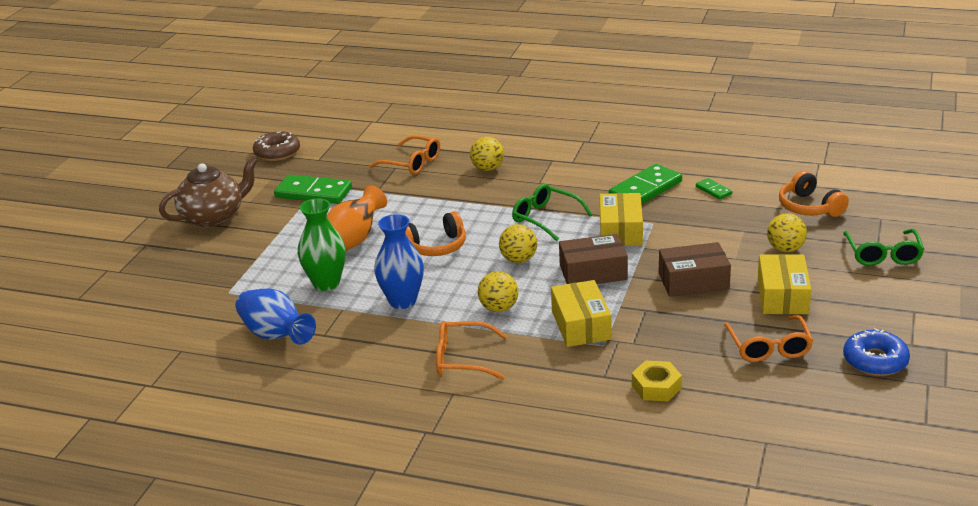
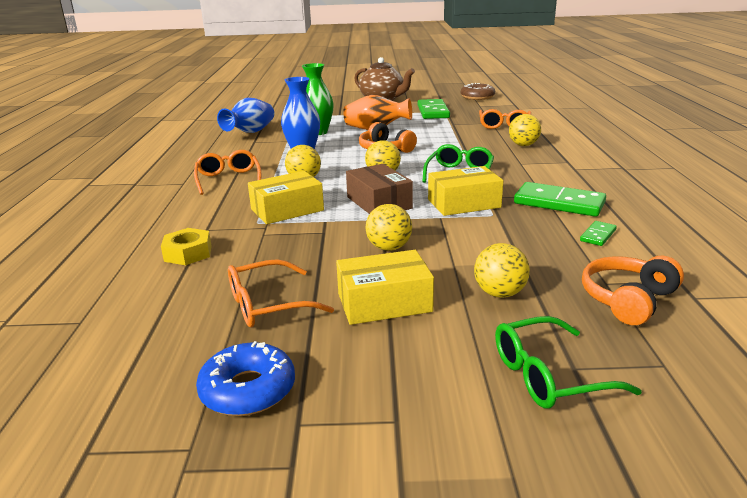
camera: 70 degrees right, 5 degrees down
(693, 281) = (389, 248): brown box -> yellow ball

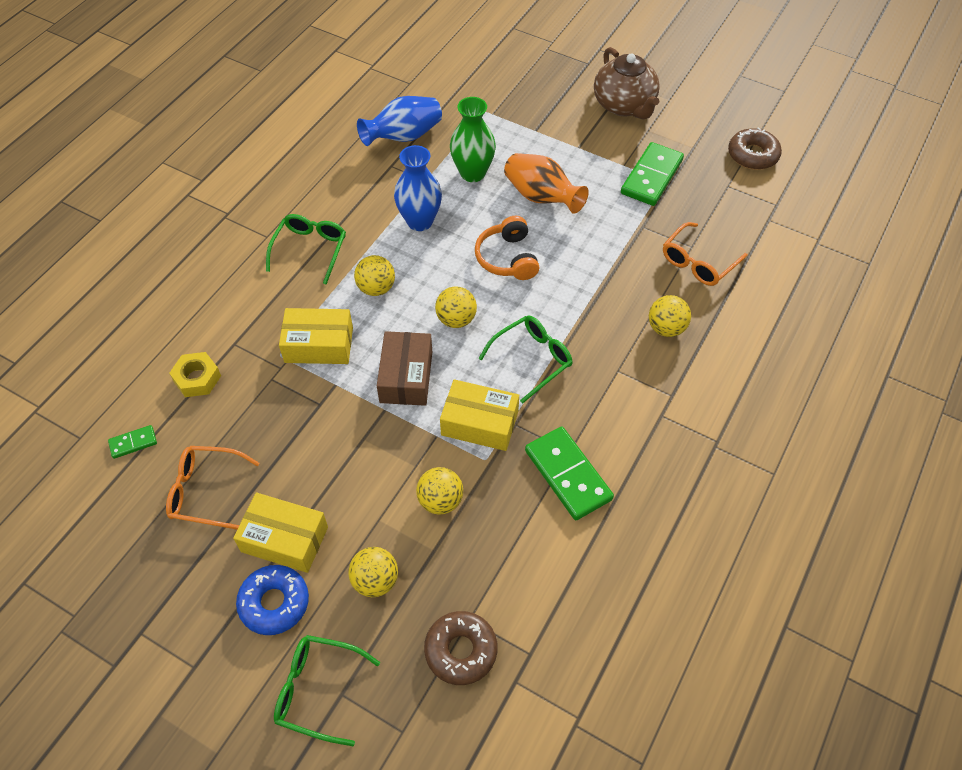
camera: 30 degrees right, 30 degrees up
(228, 179) = (310, 249): orange glasses -> green glasses
(248, 389) = (134, 582): blue donut -> blue donut (274, 603)
(389, 248) = (350, 462): yellow ball -> yellow ball (440, 501)
(598, 235) = (541, 550): green domino -> green domino (133, 443)
(628, 300) = (461, 650): orange headphones -> brown donut

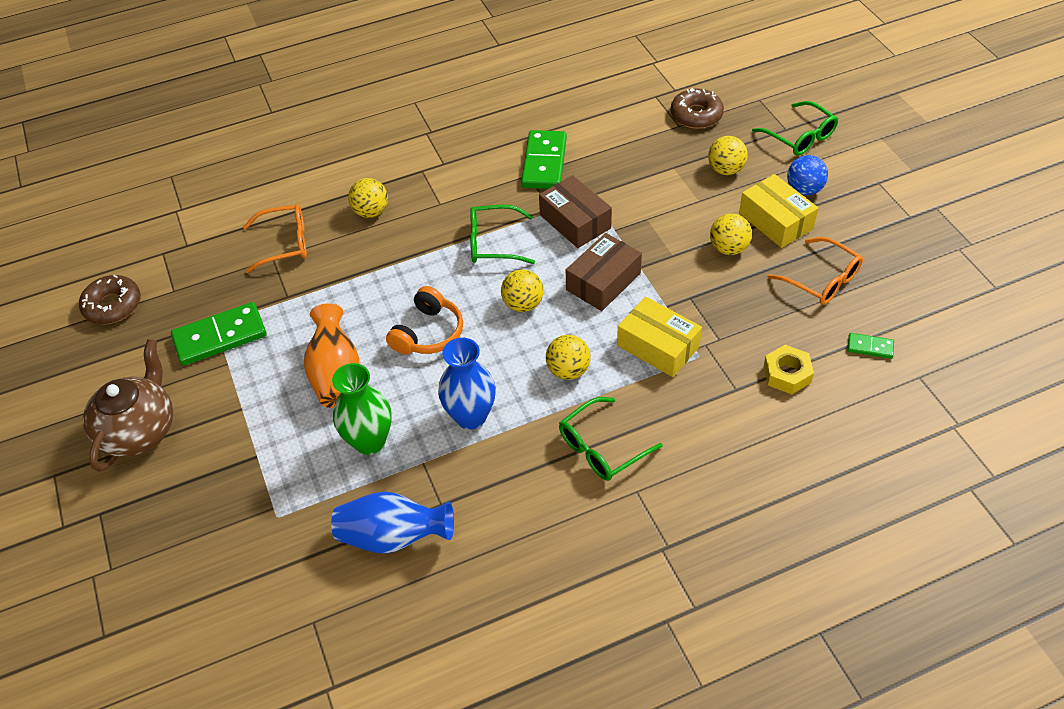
camera: 140 degrees left, 5 degrees down
(274, 603) = (804, 189): blue donut -> blue ball
(440, 501) = (645, 190): yellow ball -> yellow ball (728, 248)
(479, 423) = (575, 221): yellow box -> brown box

